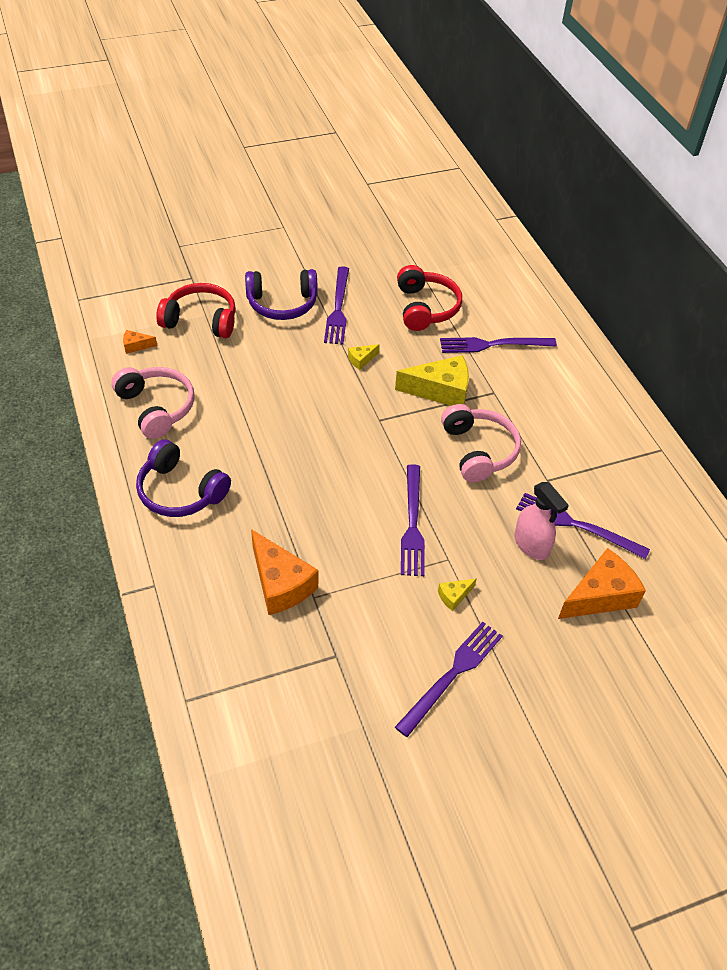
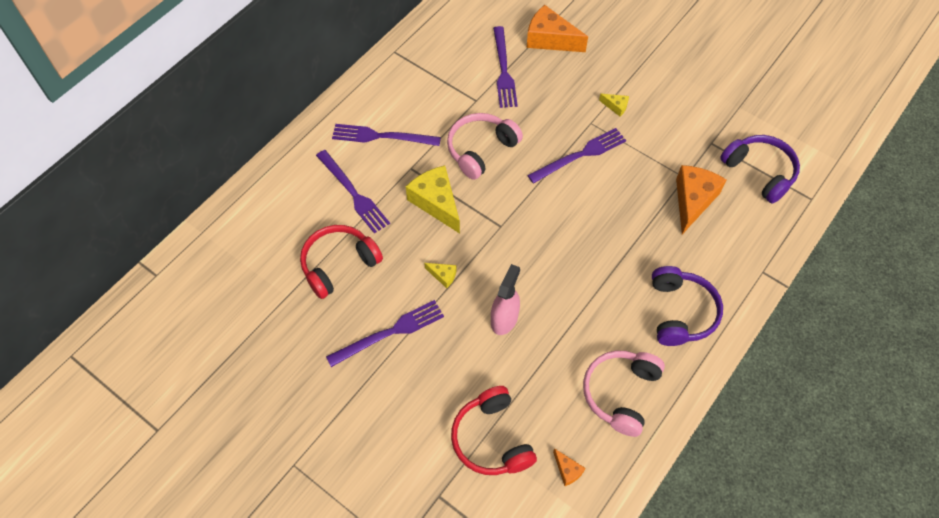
camera: 120 degrees left, 10 degrees up
(282, 304) = (417, 383): purple headphones -> purple headphones (760, 172)
(452, 675) = (669, 83): purple fork -> purple fork (382, 136)
(531, 545) = (540, 86): pink spray bottle -> pink spray bottle (504, 319)

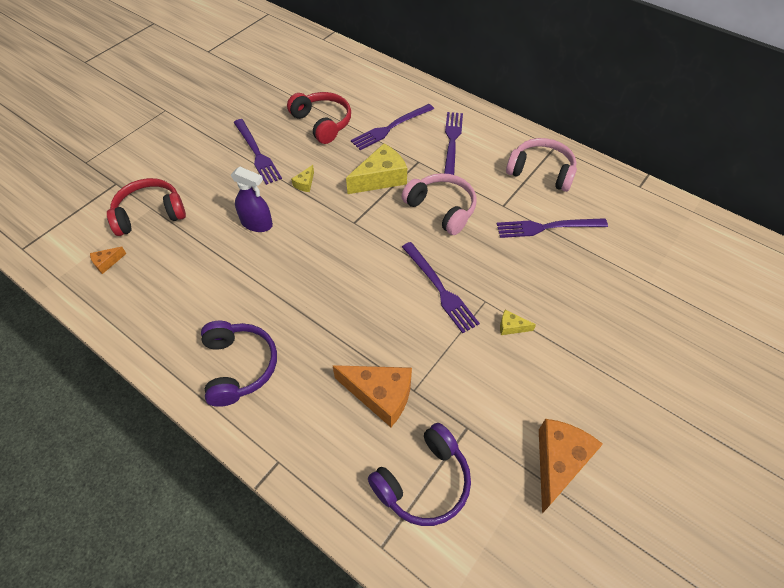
camera: 90 degrees right, 5 degrees down
(504, 319) = (257, 223): pink spray bottle -> purple spray bottle
(550, 39) = (601, 269): orange cheese -> orange cheese (558, 462)
(616, 106) = (511, 327): yellow cheese -> yellow cheese turned 75 degrees clockwise
(620, 393) = (165, 306): pink headphones -> pink headphones (541, 171)
(681, 312) = (239, 366): purple headphones -> purple headphones turned 105 degrees counterclockwise

